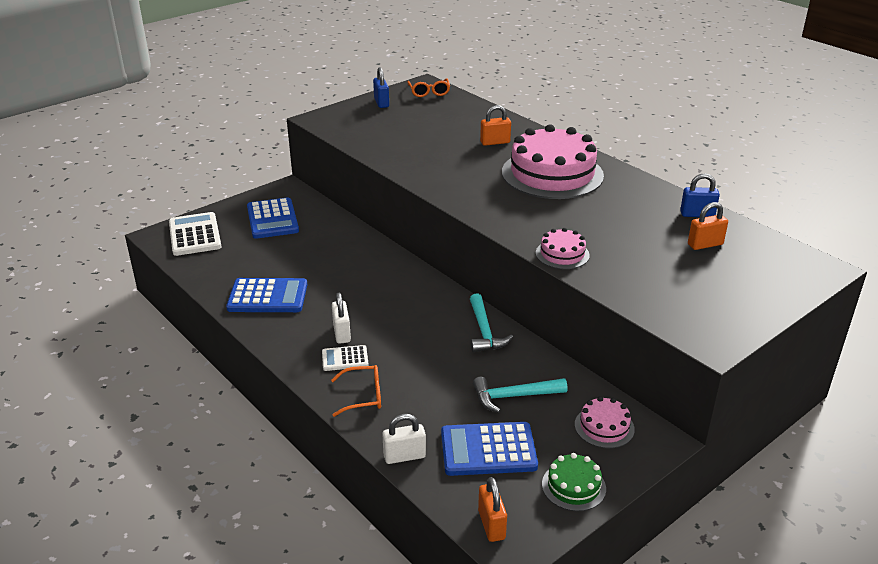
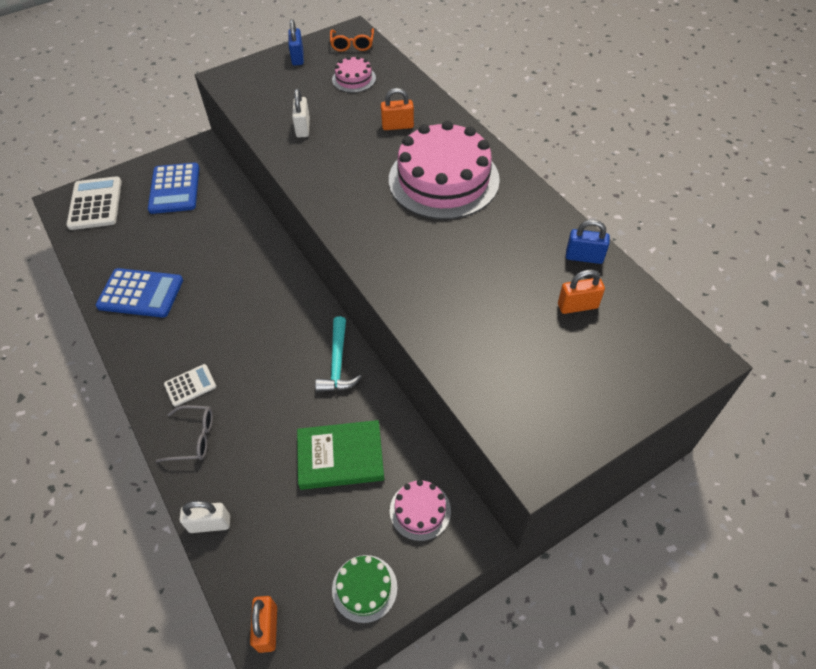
camera: 10 degrees right, 20 degrees up
(342, 333) = (197, 351): white padlock -> white padlock (303, 128)
(345, 359) = (190, 385): white calculator -> white calculator turned 150 degrees clockwise
(364, 396) = (194, 438): orange glasses -> grey glasses
(488, 450) = (294, 526): blue calculator -> none
(513, 396) = (340, 457): turquoise hammer -> green book
(562, 254) = (414, 305): pink cake -> pink cake (354, 79)

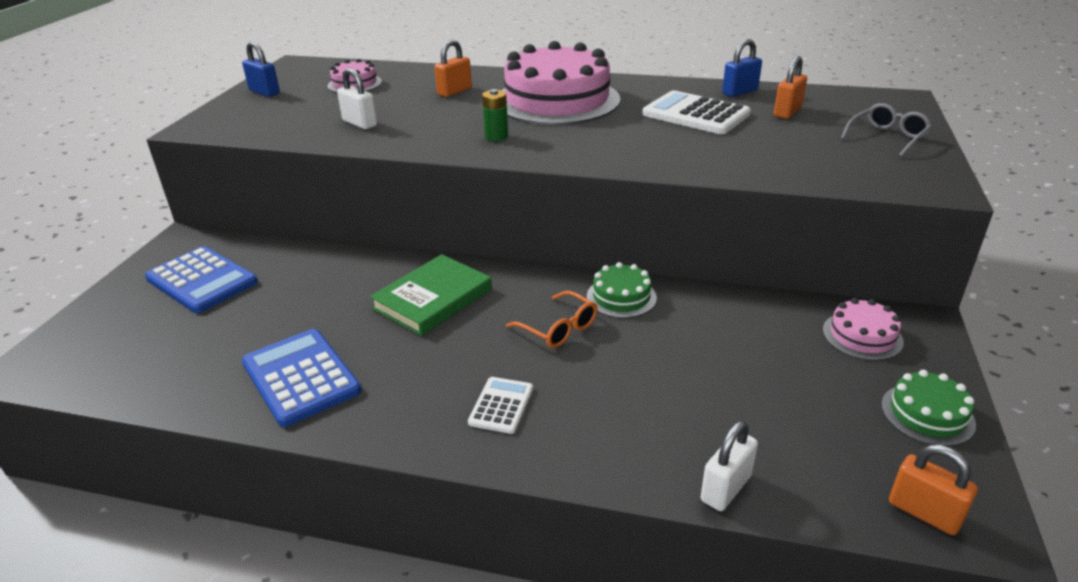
camera: 45 degrees left, 20 degrees down
(95, 204) = (92, 345): white calculator -> white calculator (695, 114)
(140, 293) = (300, 377): blue calculator -> blue calculator turned 90 degrees counterclockwise
(194, 438) = (582, 440): grey glasses -> grey glasses (887, 137)
(338, 363) = (621, 297): turquoise hammer -> green cake
(340, 457) = (741, 350): green book -> green book (433, 299)
(352, 45) = (312, 69): orange glasses -> orange glasses (559, 329)
(353, 195) = (496, 136): none -> green battery

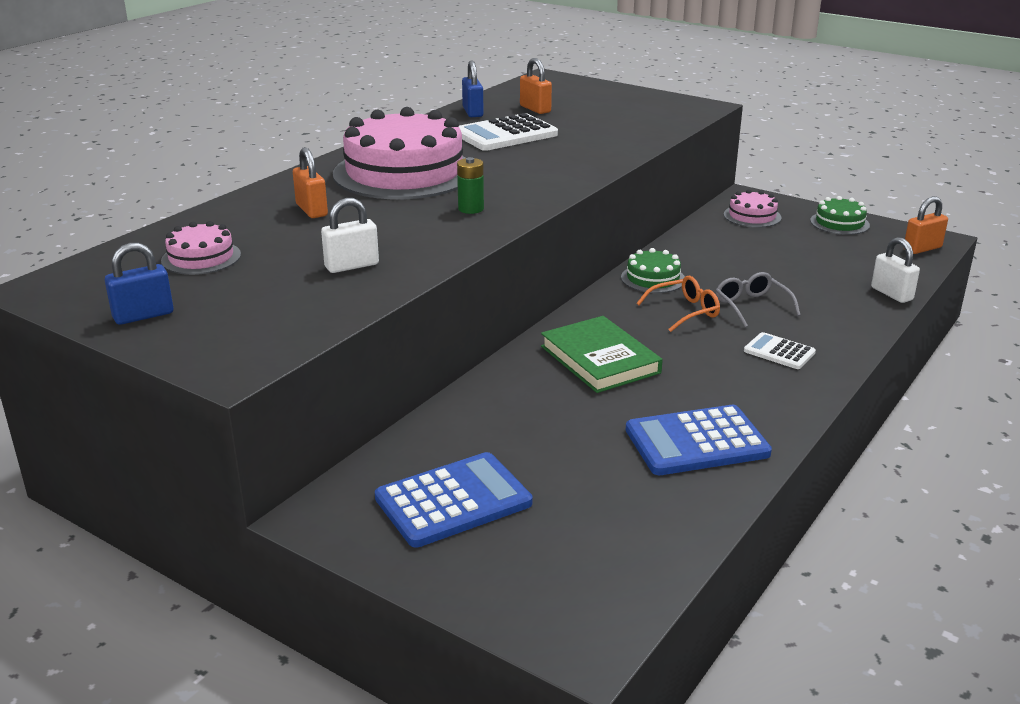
camera: 70 degrees left, 5 degrees down
(887, 137) = (614, 97): grey glasses -> grey glasses (751, 306)

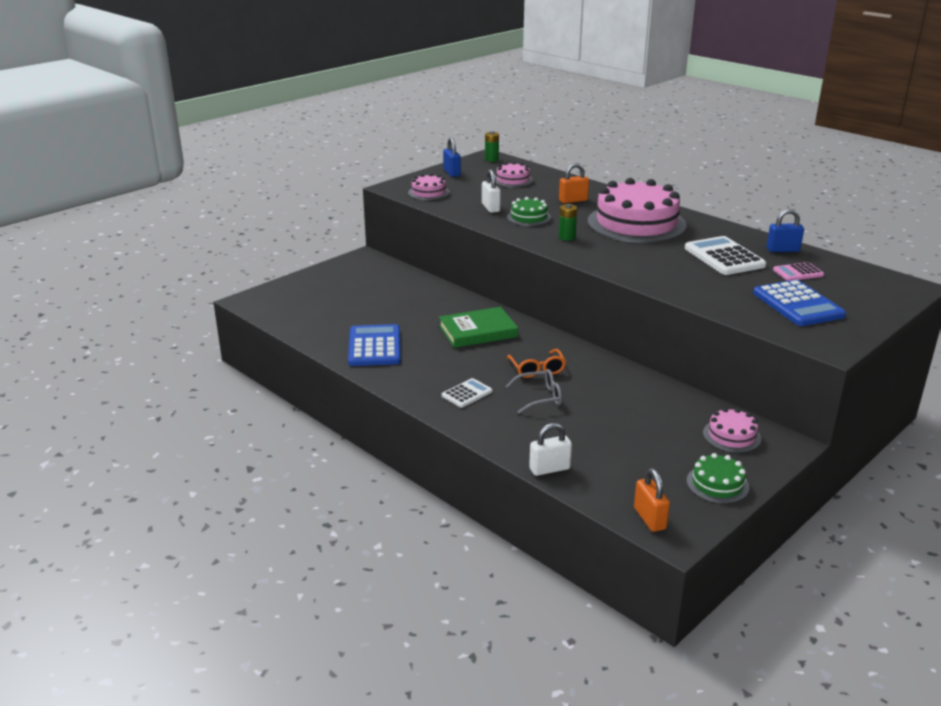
camera: 100 degrees right, 0 degrees up
(63, 284) = (491, 159): none -> green battery
(268, 327) = (428, 192): none -> pink cake
(453, 501) = (358, 283): blue calculator -> blue calculator (798, 304)
(535, 109) = (798, 272): orange padlock -> pink calculator
(653, 278) = (595, 365): green cake -> green cake (528, 217)

